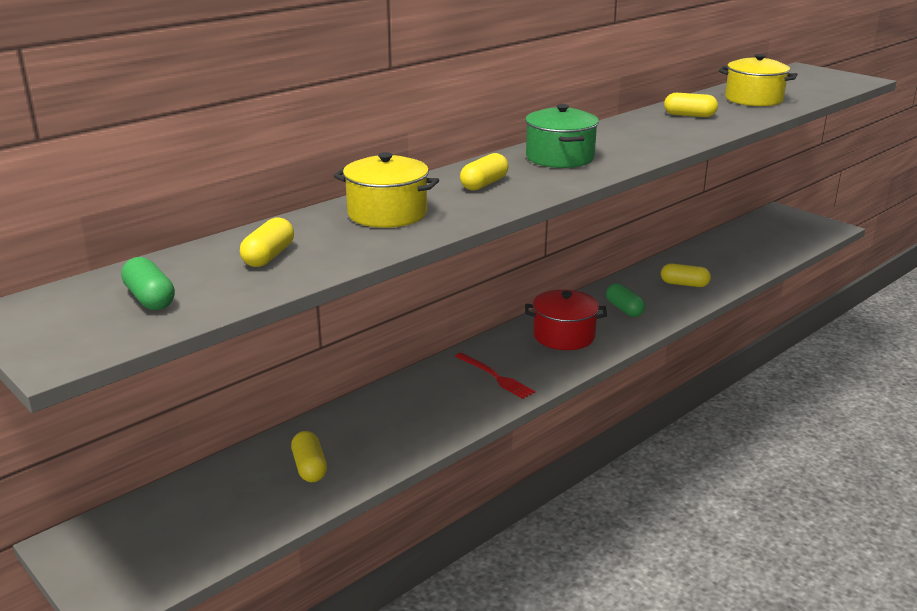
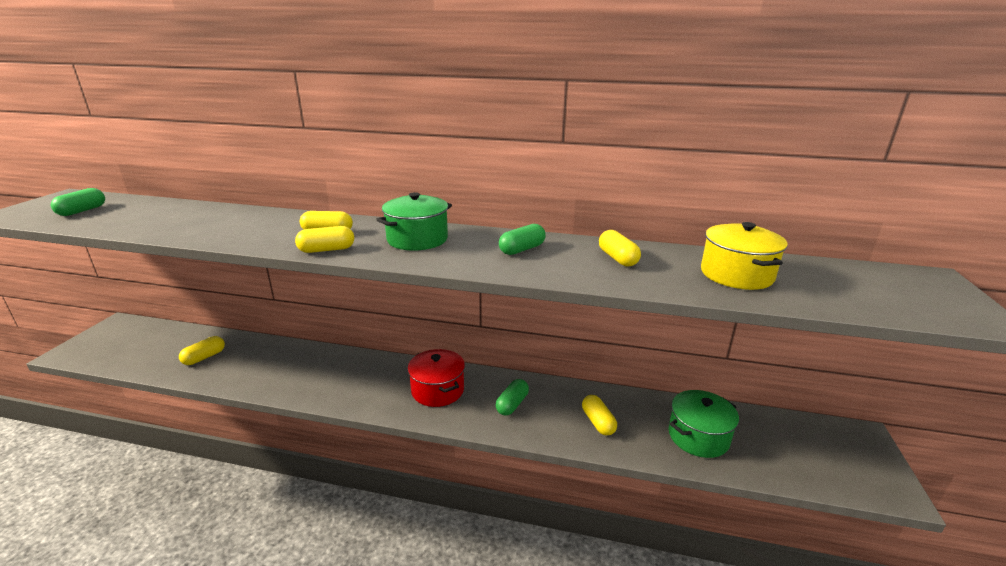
camera: 55 degrees right, 0 degrees up
(269, 256) = (153, 216): yellow capsule -> yellow capsule (327, 250)
(387, 214) = (244, 223): yellow pot -> none
(495, 377) = (351, 382): red fork -> none
(634, 133) = (522, 249): none -> green capsule
(735, 257) = (698, 437): none -> green pot

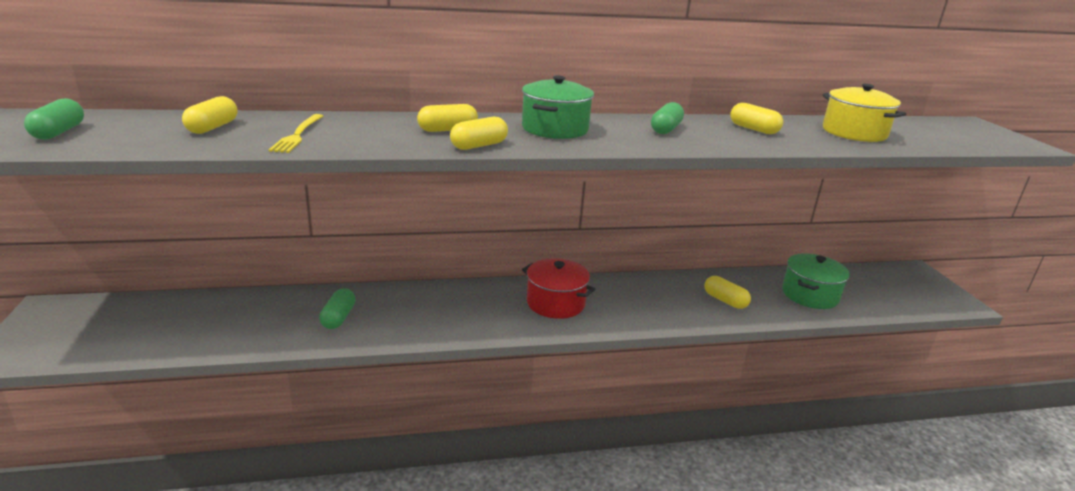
camera: 25 degrees left, 0 degrees up
(204, 357) = (237, 323): yellow capsule -> yellow capsule (212, 127)
(215, 226) = (298, 135): none -> yellow fork
(512, 404) = (638, 301): green capsule -> green capsule (338, 318)

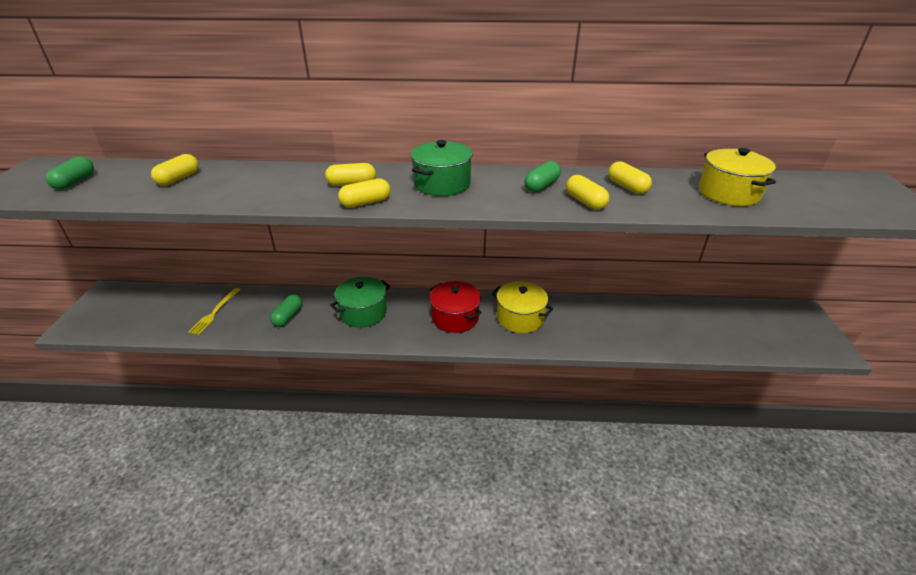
camera: 15 degrees right, 10 degrees up
(298, 135) = (234, 187): yellow fork -> yellow fork (214, 312)
(632, 298) = (520, 318): none -> yellow pot
(725, 300) = (600, 327): yellow capsule -> yellow capsule (585, 201)
(810, 295) = (683, 328): green pot -> green pot (363, 313)

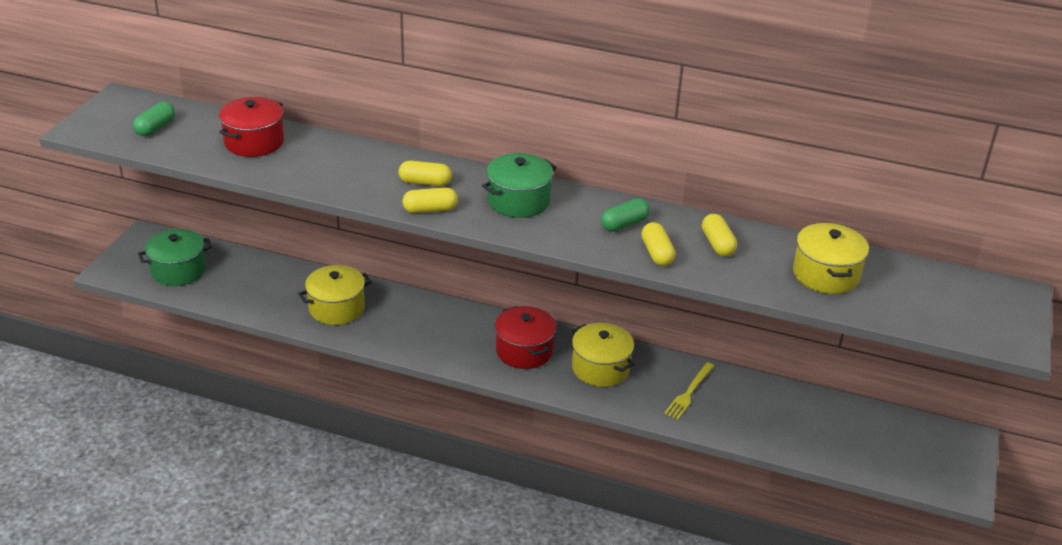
camera: 15 degrees right, 0 degrees up
(178, 179) = (254, 142): yellow capsule -> red pot
(214, 312) = (258, 286): yellow fork -> yellow fork (689, 392)
(288, 316) = (336, 308): green capsule -> yellow pot
(363, 313) = (421, 322): green pot -> green pot (178, 270)

